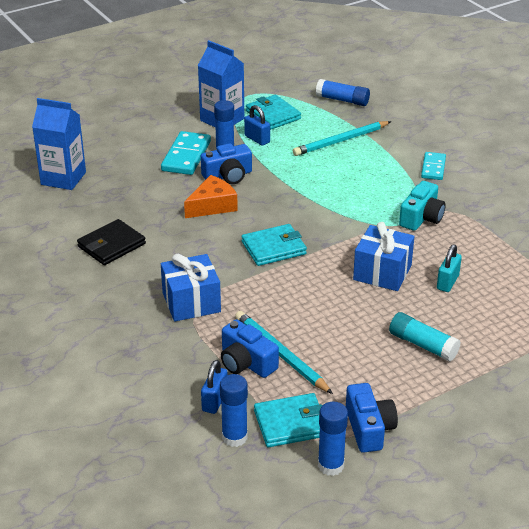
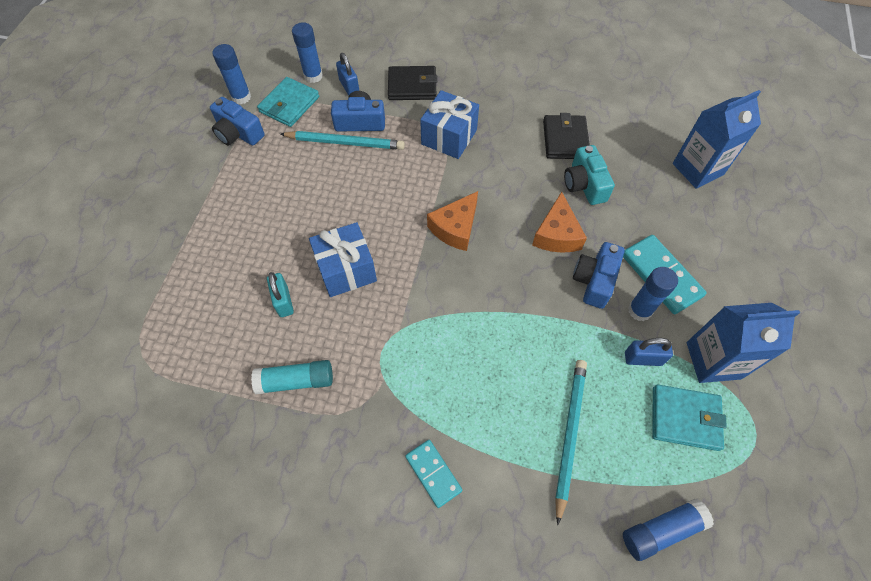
camera: 135 degrees right, 25 degrees up
(159, 362) = (412, 86): none -> black wallet
(274, 248) = (455, 228): turquoise wallet -> orange cheese
(421, 218) = (374, 371): turquoise camera -> turquoise camera (584, 184)
(423, 345) = (254, 221): turquoise glue stick -> turquoise glue stick (296, 381)

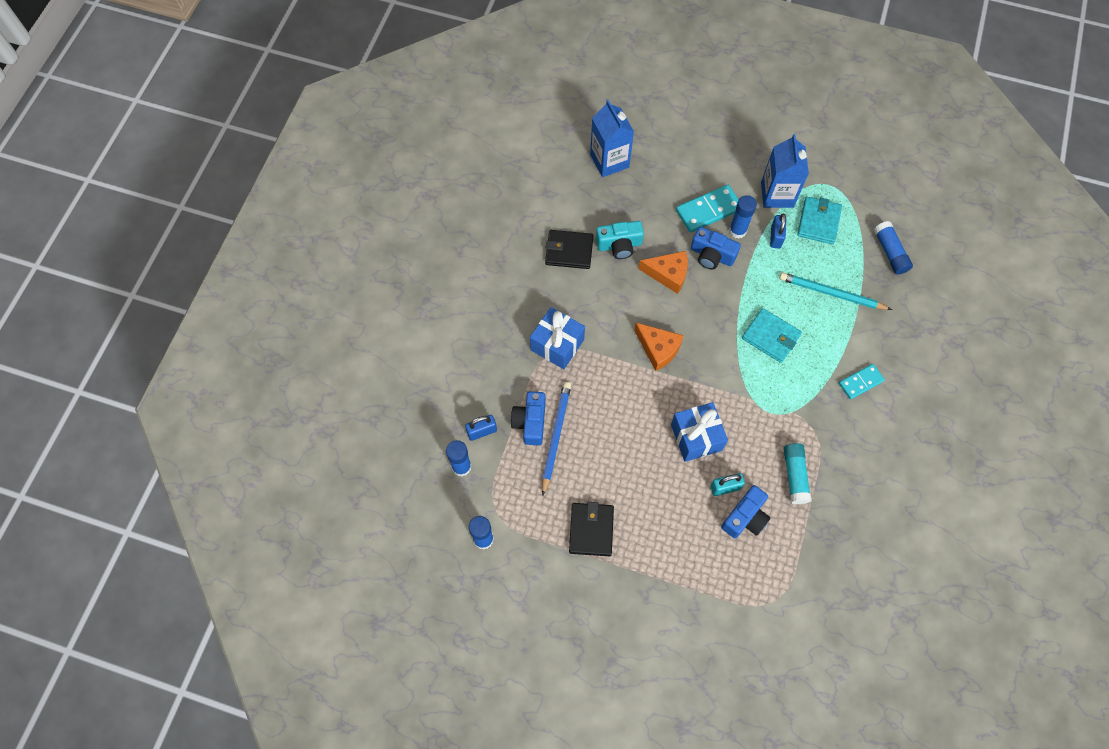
camera: 85 degrees left, 5 degrees up
(238, 133) = (534, 539): blue camera -> blue camera (745, 517)
(289, 104) = (499, 490): turquoise wallet -> turquoise wallet (771, 337)
(345, 143) = (556, 437): turquoise pencil -> blue pencil
(412, 86) = (487, 372): black wallet -> black wallet (591, 530)

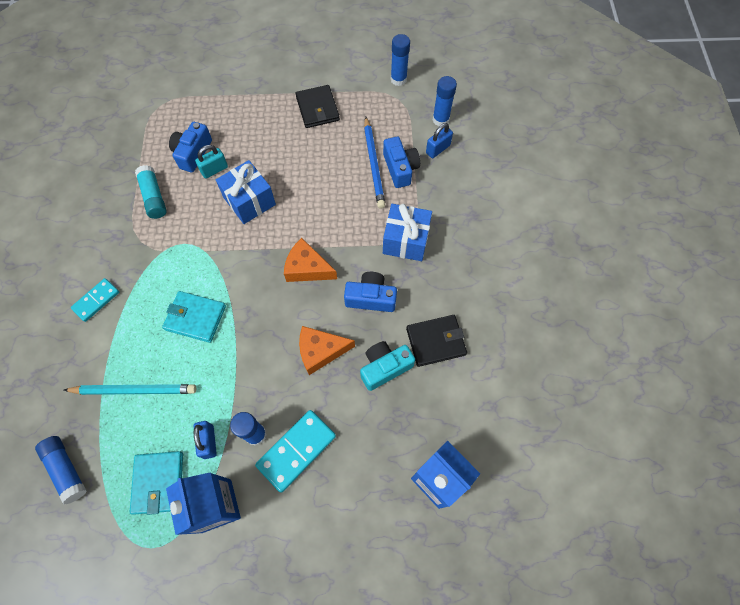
camera: 160 degrees right, 0 degrees up
(711, 255) = (278, 391): blue camera -> blue camera (371, 298)

